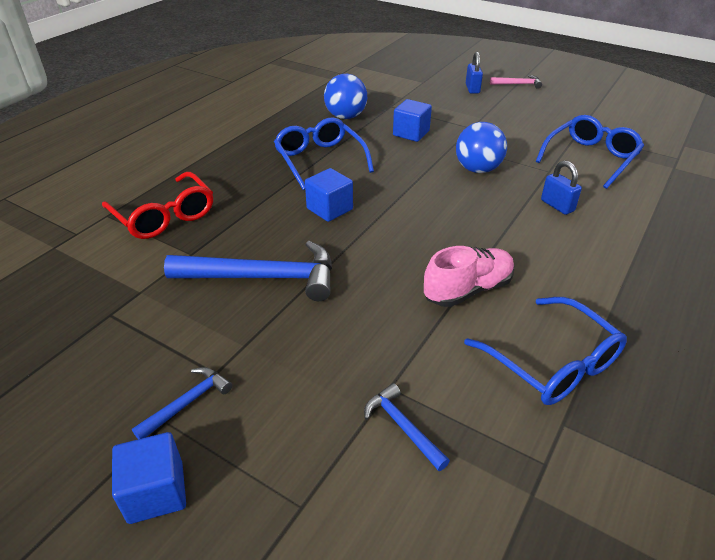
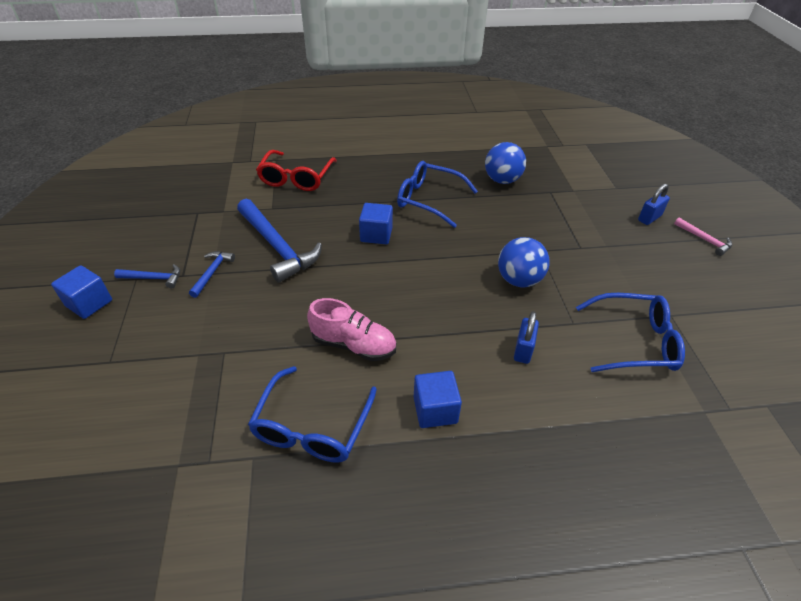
camera: 50 degrees right, 5 degrees up
(320, 160) = (429, 200): blue glasses -> blue glasses turned 90 degrees counterclockwise
(402, 426) = (194, 374): blue hammer -> blue hammer (212, 272)
(411, 133) = (524, 221): blue cube -> blue cube (435, 410)

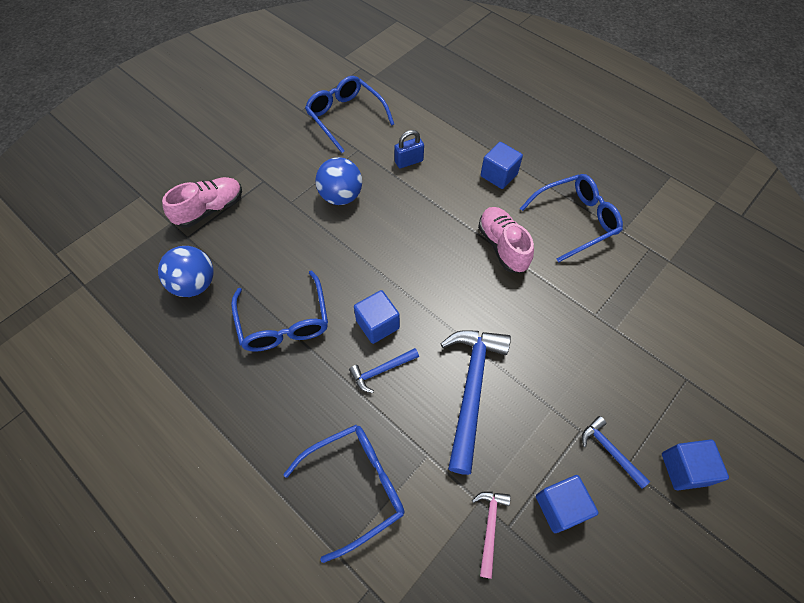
camera: 130 degrees left, 15 degrees up
(171, 236) = (560, 507): none -> blue cube
(212, 272) = (552, 409): blue hammer -> blue hammer (381, 370)
(296, 178) = (355, 486): red glasses -> blue glasses
(570, 210) = (210, 209): none -> pink shoe
(649, 218) = (179, 157): blue padlock -> none
(704, 240) = (187, 119): pink hammer -> pink hammer (490, 527)

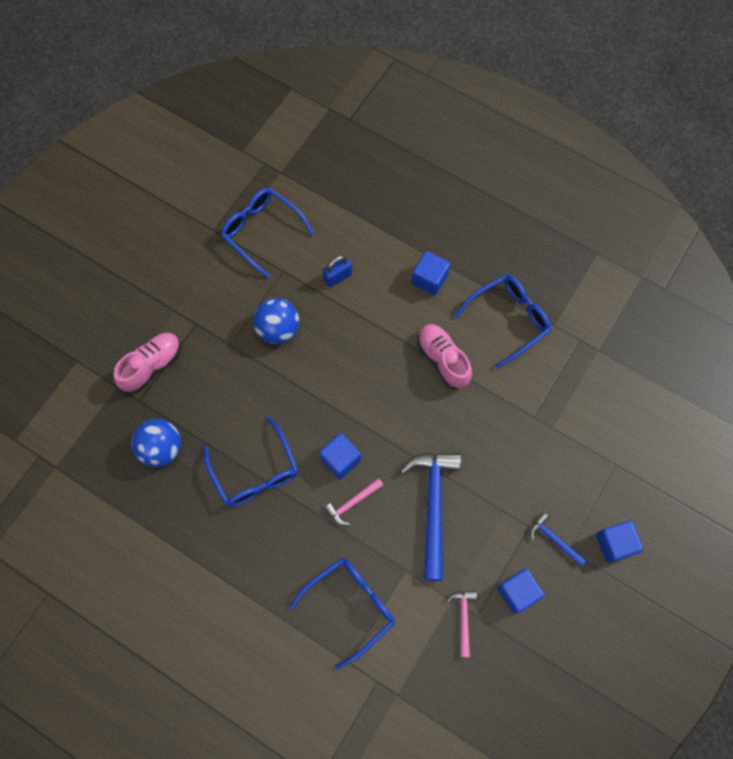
camera: 10 degrees left, 10 degrees up
(381, 370) = (352, 503): blue hammer -> pink hammer

